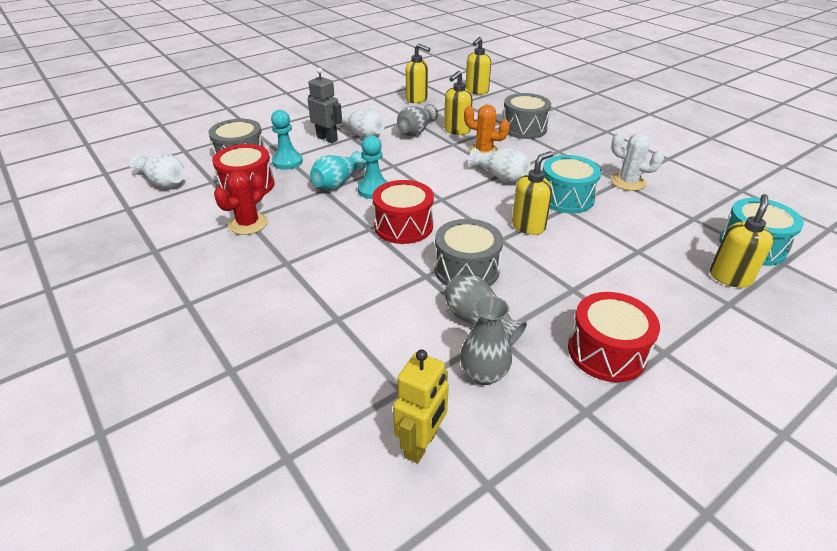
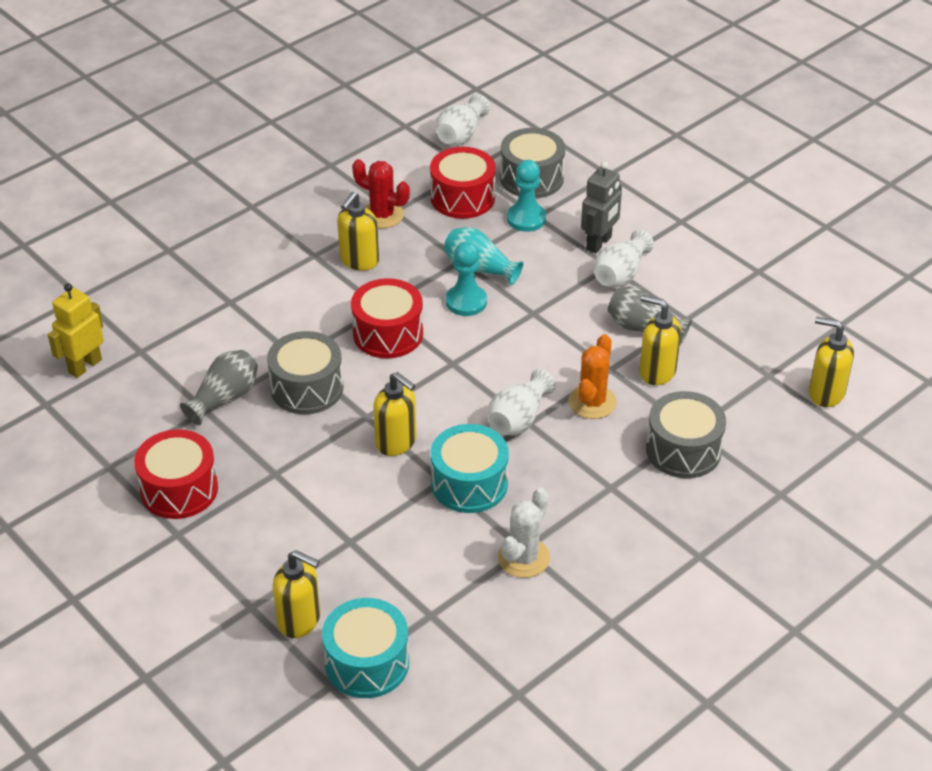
camera: 85 degrees right, 5 degrees up
(417, 99) = (765, 321): yellow soap dispenser -> yellow soap dispenser (359, 261)
(421, 444) = (85, 366): yellow robot -> yellow robot turned 105 degrees clockwise
(484, 374) = (155, 401): grey vase -> none

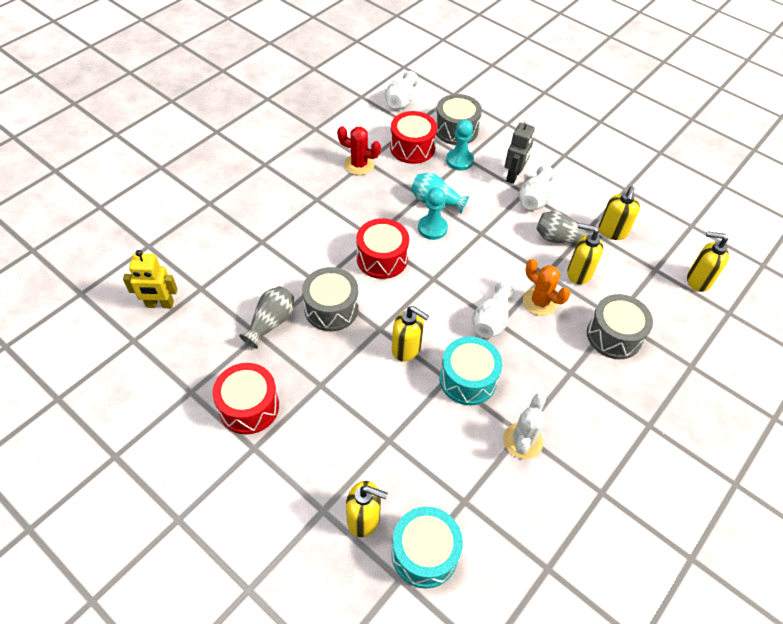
camera: 10 degrees left, 10 degrees up
(85, 366) = (160, 304): yellow robot -> yellow robot turned 120 degrees counterclockwise
(359, 261) = (349, 201): yellow soap dispenser -> yellow soap dispenser (612, 232)
(592, 402) = (540, 302): orange cactus -> orange cactus turned 60 degrees counterclockwise

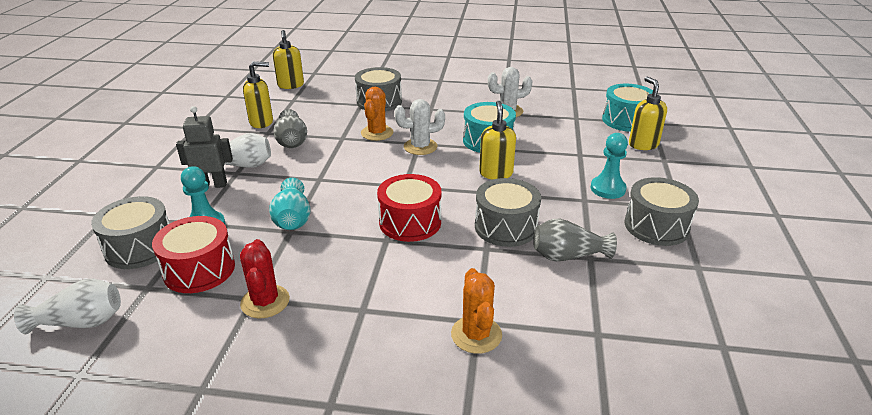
camera: 120 degrees left, 20 degrees down
(160, 304) = (661, 356): yellow robot -> none
(249, 407) = (656, 226): red drum -> grey drum
(253, 235) = (476, 334): none -> orange cactus
(432, 228) = (337, 207): turquoise pawn -> turquoise pawn (608, 189)
(491, 320) = (420, 147): white vase -> white cactus
(578, 273) = (327, 125): yellow soap dispenser -> none

